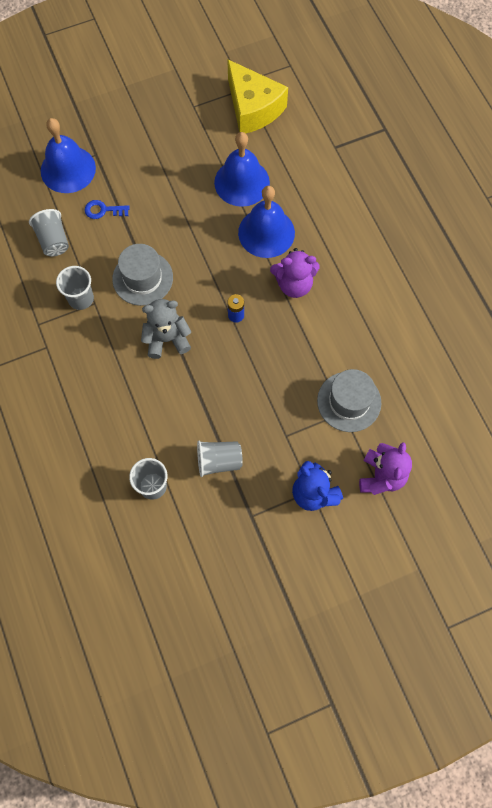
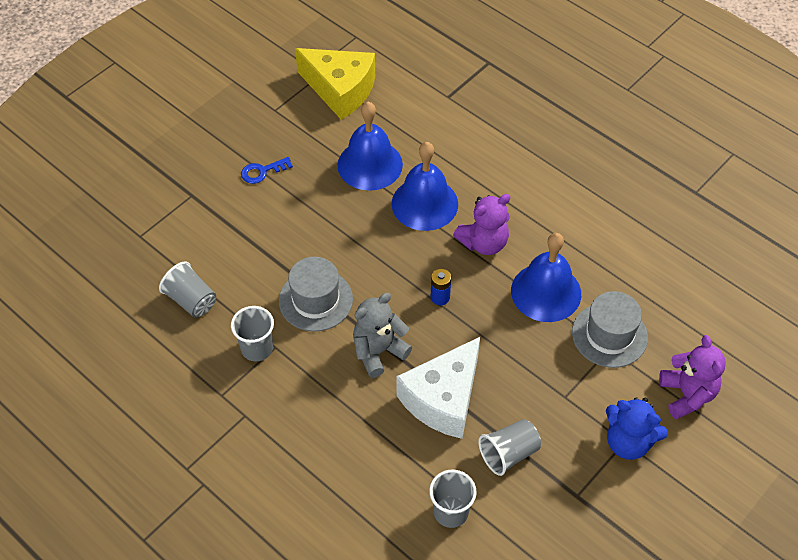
camera: 25 degrees left, 15 degrees down
(68, 169) = (168, 221): blue bell -> blue bell (546, 292)
(103, 210) = (232, 248): blue key -> blue key (262, 171)
(194, 397) = (443, 399): none -> white cheese

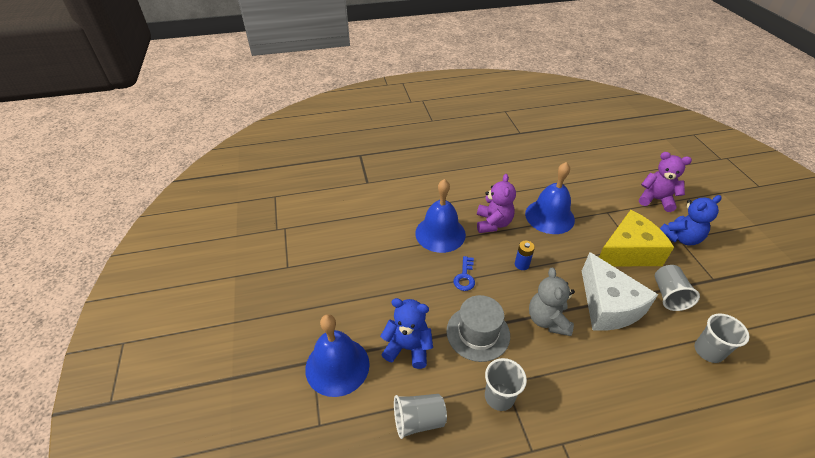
camera: 55 degrees left, 10 degrees down
(257, 254) = (408, 348): none -> blue teddy bear
(262, 171) = (334, 303): blue key -> blue key (464, 277)
(340, 90) = (308, 225): yellow cheese -> yellow cheese (628, 252)
(370, 164) = (384, 243): blue bell -> blue bell (337, 366)
(609, 335) = (597, 207): grey hat -> none

